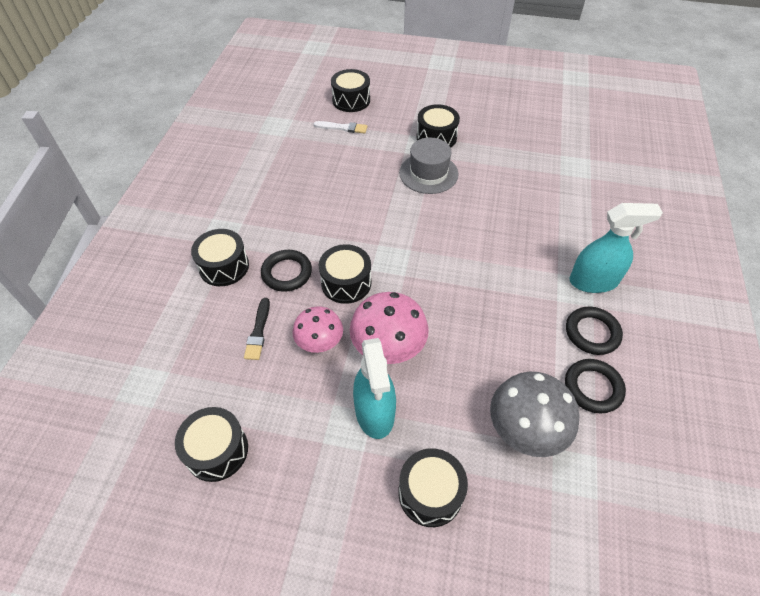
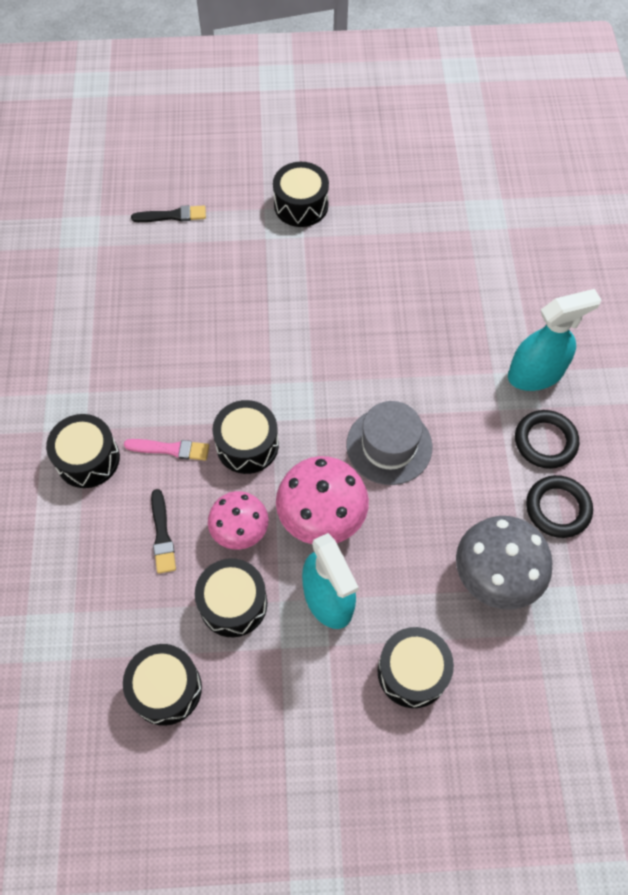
camera: 15 degrees left, 10 degrees up
(287, 273) = (170, 449): black ring -> pink brush
(342, 128) = (172, 216): white brush -> black brush
(351, 100) = (170, 167): black drum -> black drum (233, 603)
(428, 173) = (305, 264): grey hat -> grey hat (389, 446)

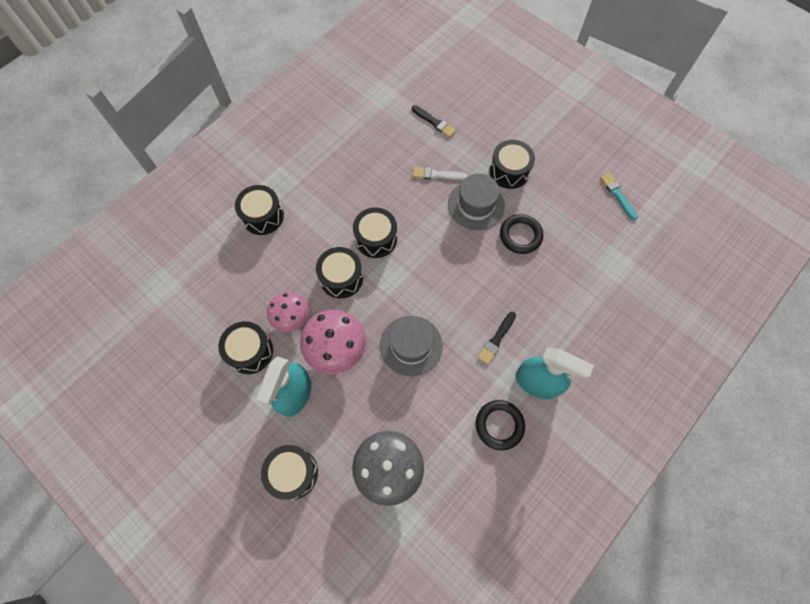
camera: 45 degrees right, 5 degrees up
(162, 534) = (255, 285): black brush -> black brush (496, 339)
(166, 688) = (179, 362): black drum -> black drum (376, 238)
(170, 449) = (303, 246): pink brush -> none
(233, 264) = (437, 175): none -> white brush
(304, 262) = (476, 205): none -> grey hat
(423, 150) = (618, 195): none -> turquoise brush
(557, 508) = (463, 468): black ring -> black ring (520, 235)

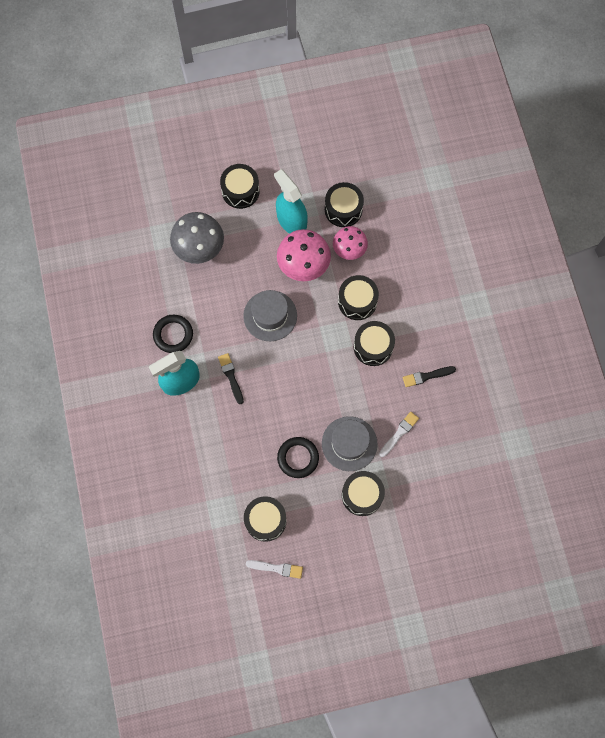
camera: 125 degrees right, 5 degrees up
(262, 216) = (451, 277): black drum -> black drum (265, 520)
(434, 122) = (455, 468): black brush -> black brush (427, 376)
(618, 195) = (276, 568): turquoise brush -> white brush

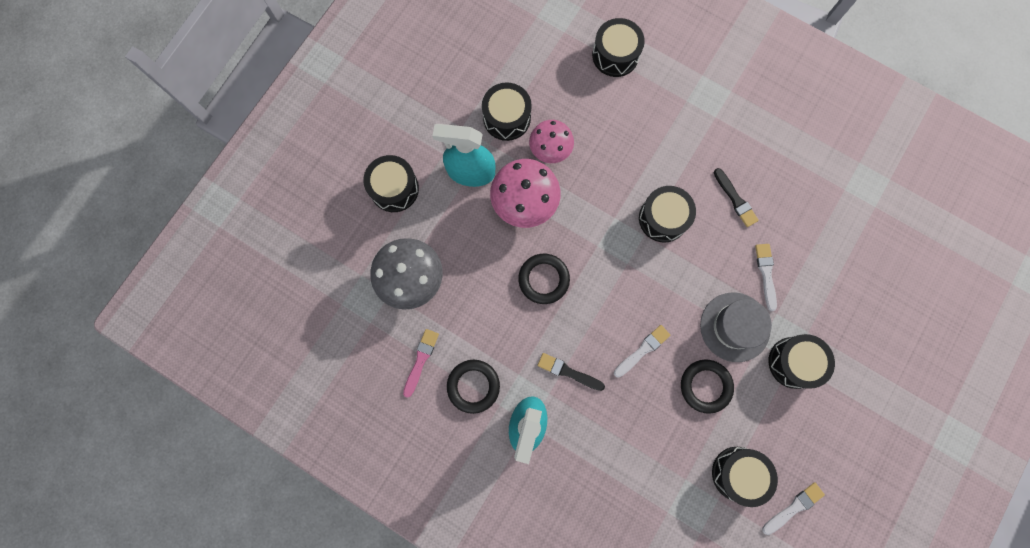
camera: 45 degrees left, 5 degrees up
(160, 295) = (420, 360): none -> pink brush
(270, 316) = (543, 279): grey hat -> black ring
(283, 405) = (642, 350): none -> white brush
(357, 301) = (607, 190): black drum -> black drum (615, 55)
(427, 376) = (735, 199): black brush -> black brush turned 60 degrees counterclockwise

